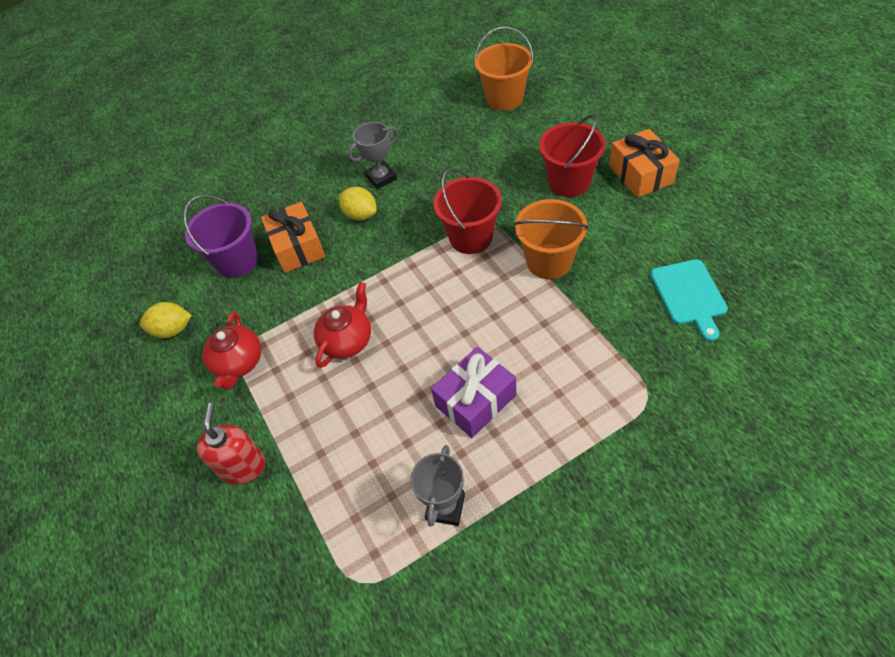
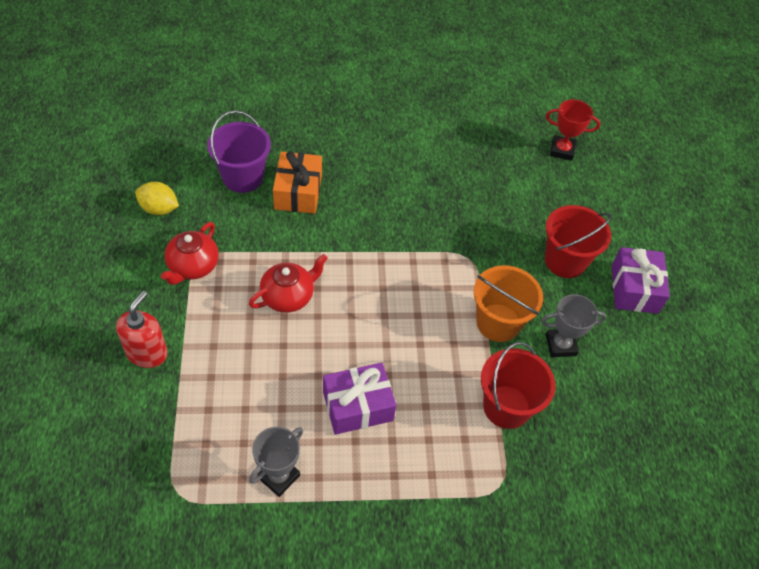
camera: 15 degrees right, 0 degrees up
(360, 215) = (367, 192): yellow lemon -> none
(381, 178) = (405, 167): grey trophy -> grey trophy (560, 345)
(471, 237) = (446, 264): red bucket -> red bucket (506, 407)
(504, 99) = (562, 150): orange bucket -> red trophy
(640, 174) = (634, 289): orange gift -> purple gift
(689, 295) = (597, 421): turquoise cutting board -> none

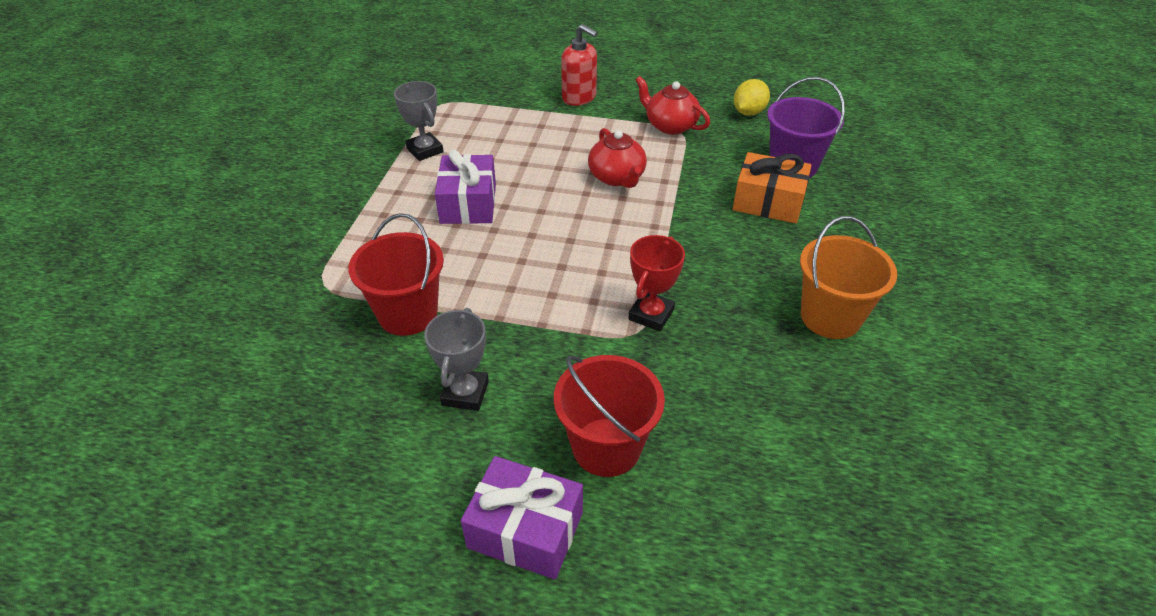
camera: 110 degrees right, 10 degrees down
(498, 322) = (524, 336): orange bucket -> orange bucket (830, 317)
(562, 150) = (865, 529): red trophy -> red trophy (651, 314)

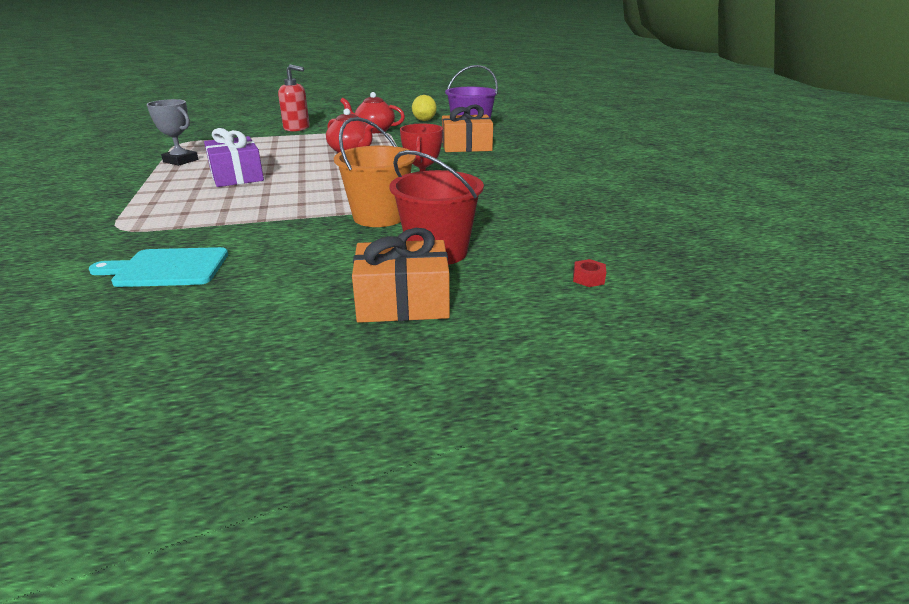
camera: 25 degrees left, 15 degrees down
(340, 378) = (167, 268): none -> turquoise cutting board
(408, 314) = (215, 228): red bucket -> none
(465, 393) = (297, 252): grey trophy -> none
(525, 530) = (403, 302): purple gift -> orange gift
(745, 569) = (588, 279): none -> red nut
(830, 317) = (546, 177): orange bucket -> orange bucket (379, 217)

